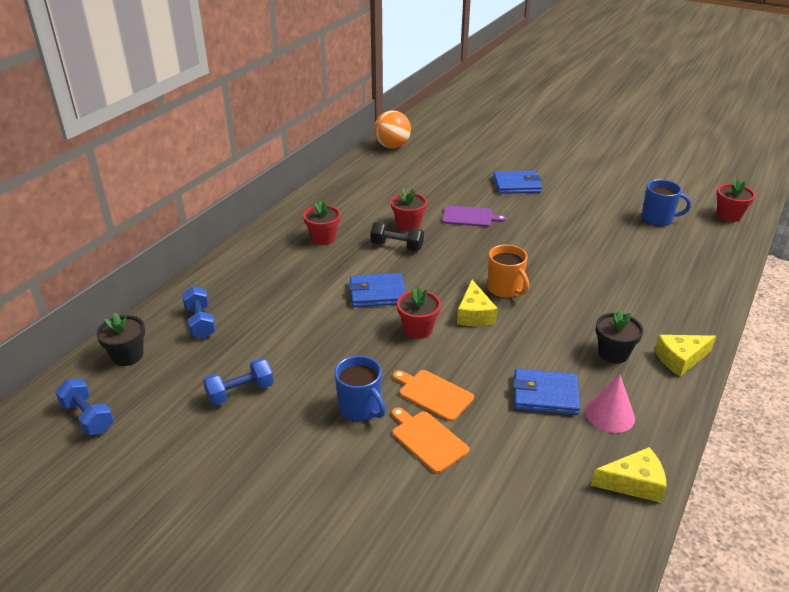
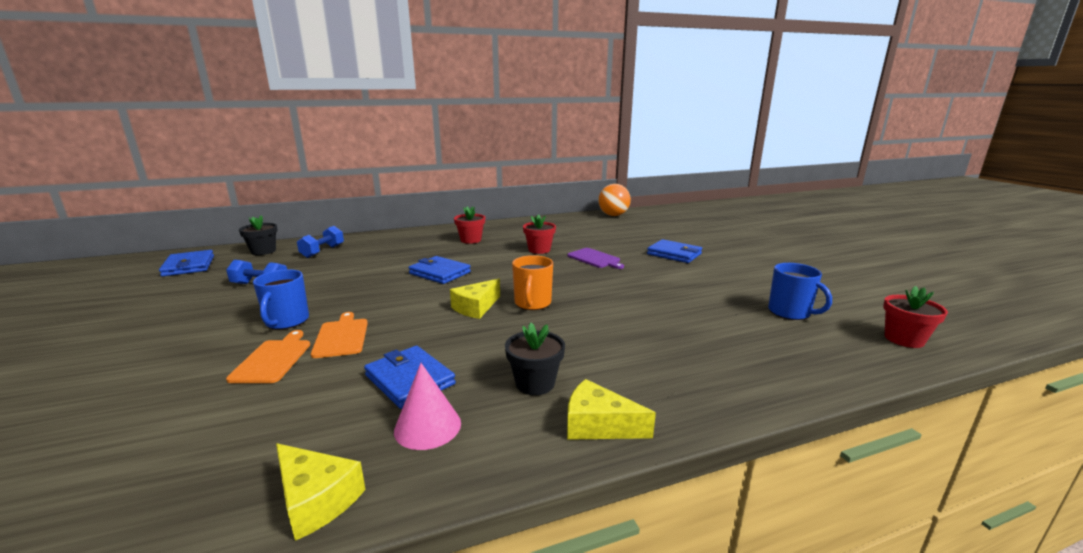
camera: 40 degrees right, 15 degrees down
(88, 417) = (189, 266): blue dumbbell -> blue wallet
(397, 246) = (507, 257): black dumbbell -> none
(418, 329) = (419, 299): red flower pot -> none

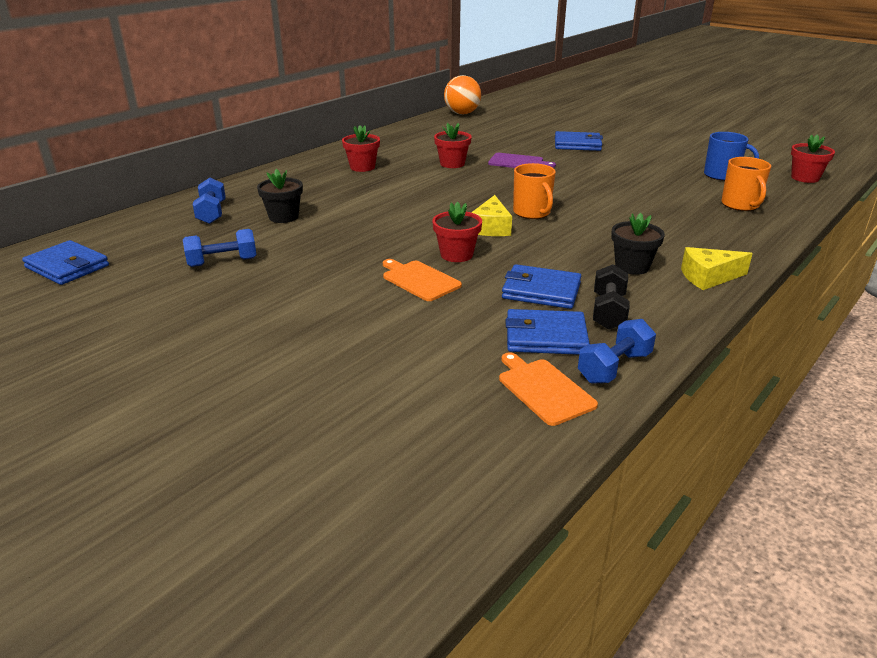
camera: 30 degrees left, 10 degrees up
(263, 251) = (130, 229): black flower pot -> black flower pot (283, 217)
(273, 359) = (396, 312): orange cutting board -> orange cutting board (544, 389)
(286, 321) = (337, 283): blue mug -> none
(316, 499) = (614, 367): yellow cheese -> blue dumbbell
(407, 323) = (456, 255): none -> red flower pot
(427, 426) = (608, 312): pink cone -> black dumbbell
(440, 273) = (397, 206): blue wallet -> blue wallet (546, 337)
(767, 350) = (740, 205): none -> orange mug

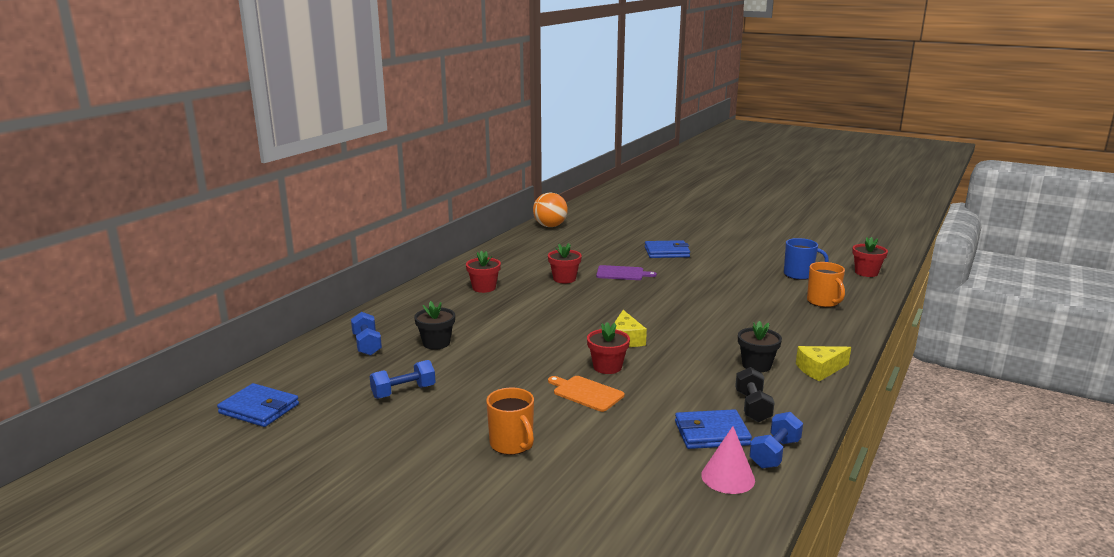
camera: 10 degrees left, 10 degrees down
(532, 213) = (655, 322): orange mug -> orange mug (512, 444)
(541, 291) = (692, 394): blue wallet -> none
(544, 389) = (728, 477): orange cutting board -> pink cone

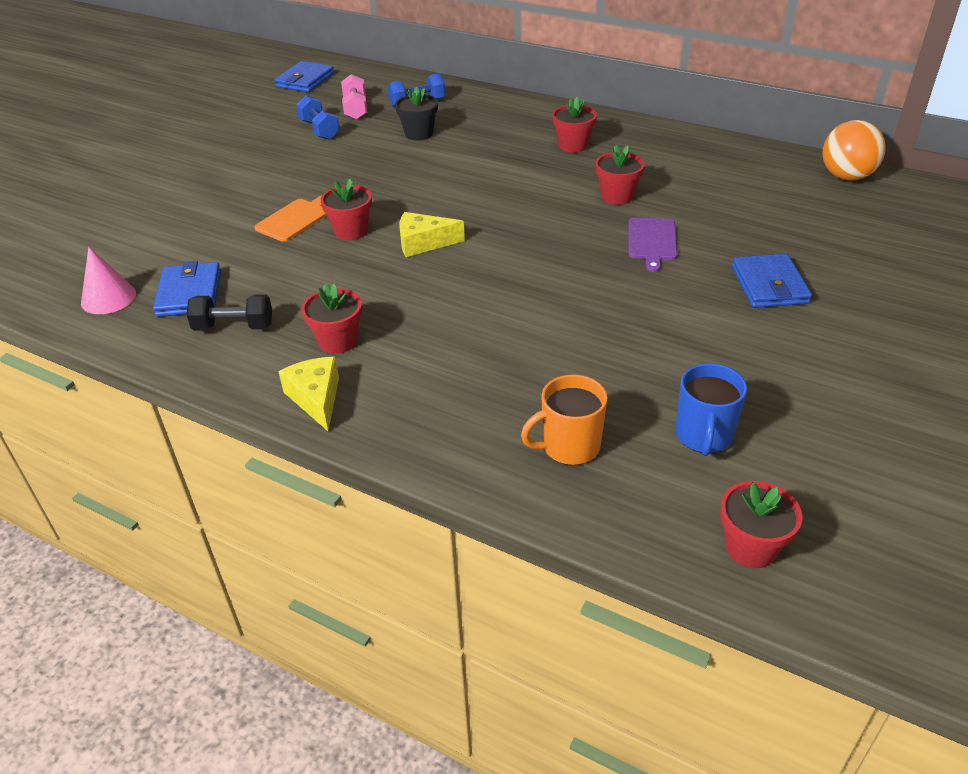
camera: 90 degrees right, 20 degrees up
(362, 375) = (355, 109): none -> pink dumbbell
(512, 444) = (212, 185): orange mug -> none
(756, 365) = (337, 341): black flower pot -> red flower pot
(775, 453) = (134, 332): blue dumbbell -> none

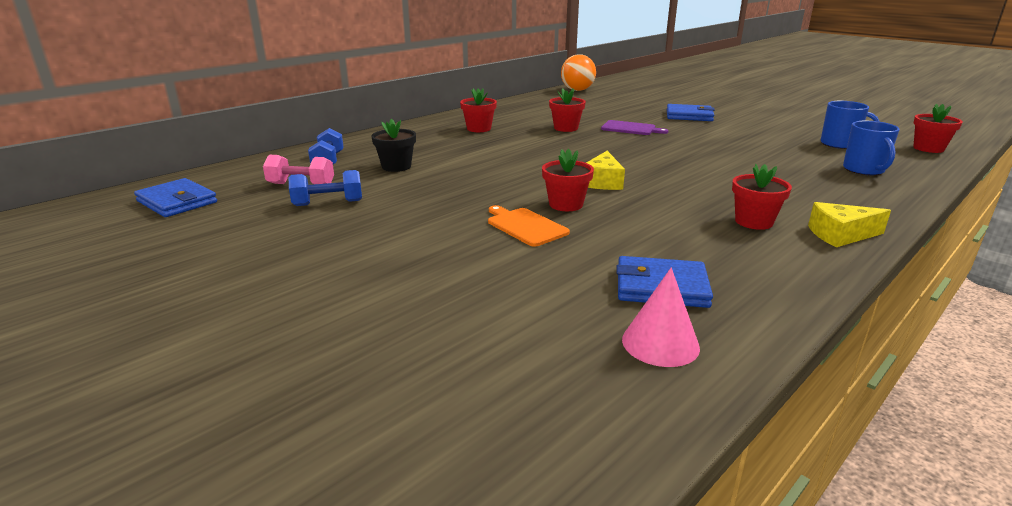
camera: 75 degrees left, 15 degrees down
(234, 327) = (731, 264): black dumbbell -> none
(569, 446) = (864, 170): orange mug -> blue mug

